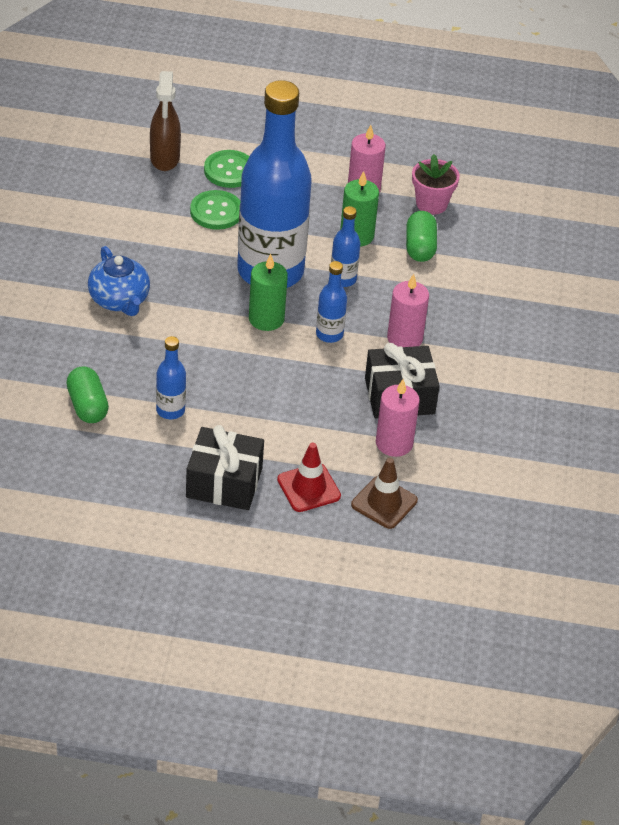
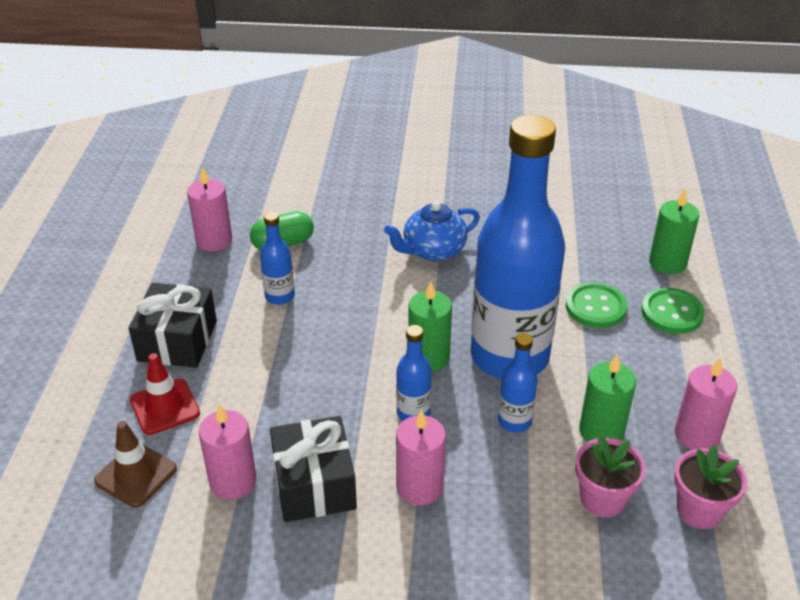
camera: 90 degrees right, 5 degrees down
(72, 459) = (214, 241): none -> pink candle
(165, 158) = (667, 263): brown spray bottle -> green candle
(420, 247) = (602, 499): green capsule -> pink flower pot

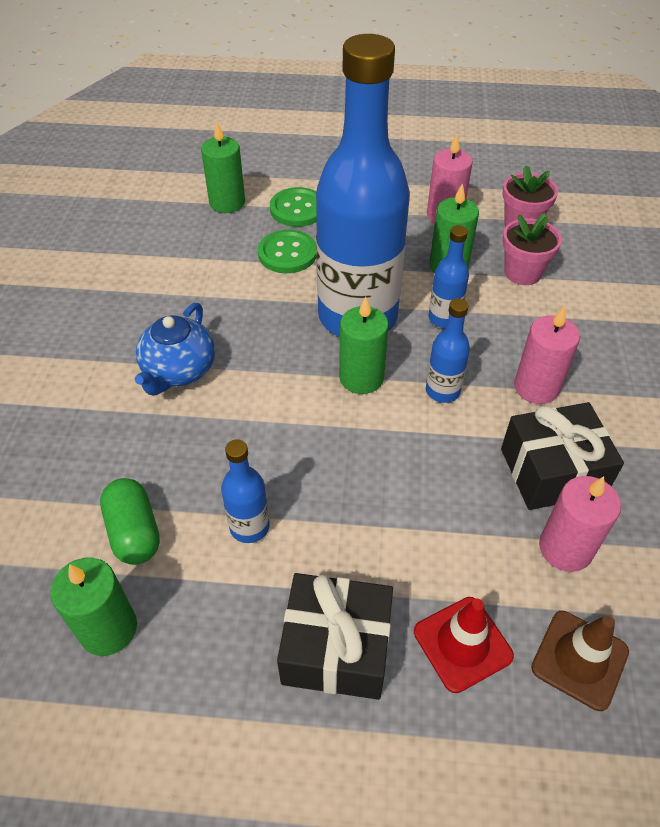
camera: 90 degrees left, 10 degrees up
(214, 241) = (108, 628): pink candle -> green candle
(433, 251) = (179, 371): blue teapot -> blue teapot turned 45 degrees clockwise

